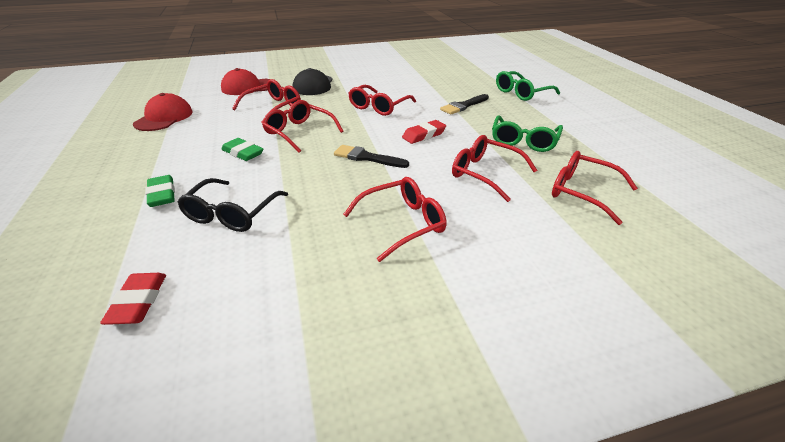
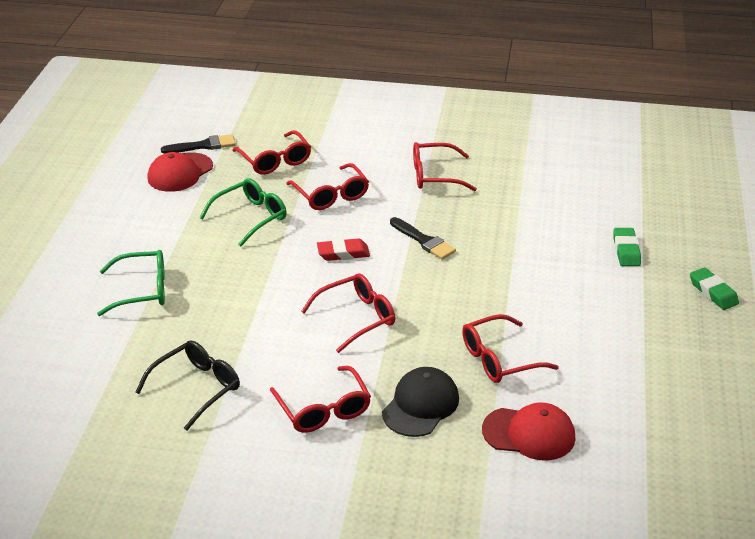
camera: 155 degrees left, 0 degrees up
(138, 302) = (622, 175): red eraser -> none
(164, 118) = (653, 380): red cap -> red cap (180, 173)
(232, 214) = (564, 216): black glasses -> black glasses (197, 388)
(243, 153) = (549, 282): green eraser -> green eraser (713, 292)
(299, 132) = (479, 298): red glasses -> red glasses (323, 409)
(463, 106) = (248, 287): black brush -> black brush (203, 146)

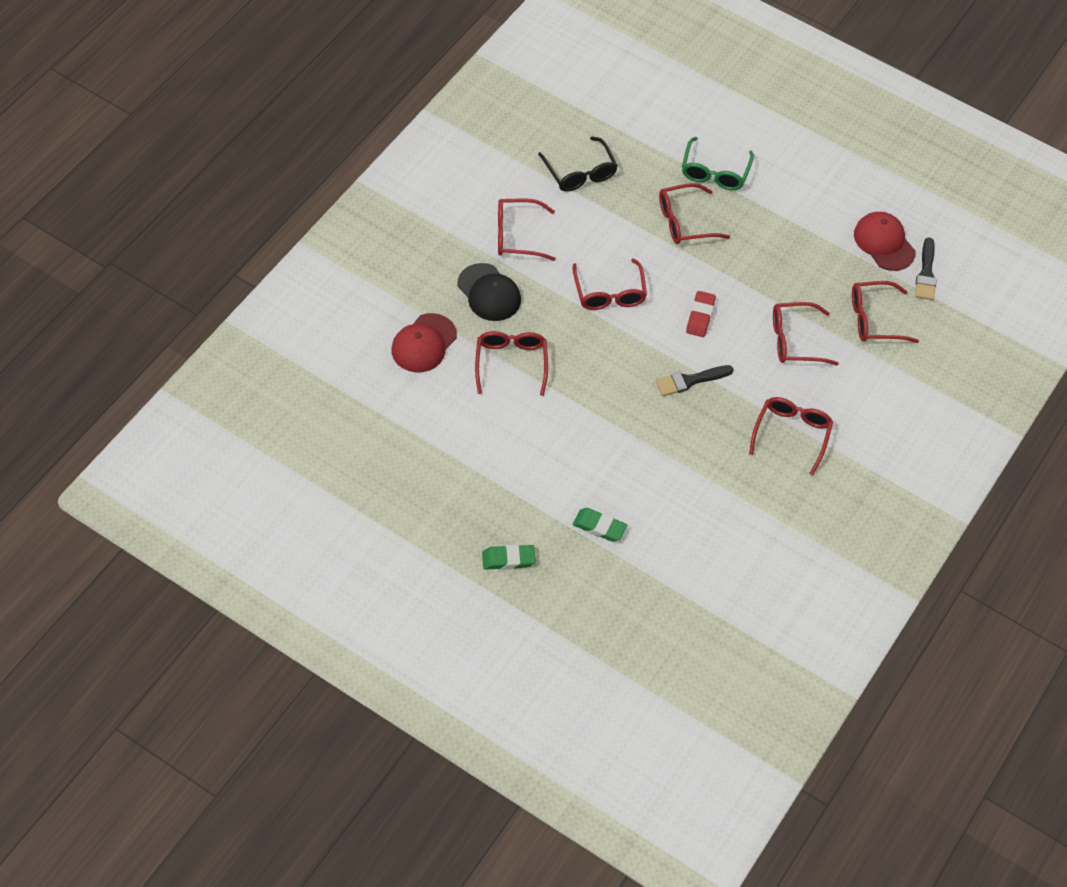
camera: 110 degrees right, 20 degrees up
(225, 293) = (684, 221): none -> red glasses
(251, 217) = (786, 271): green glasses -> none

